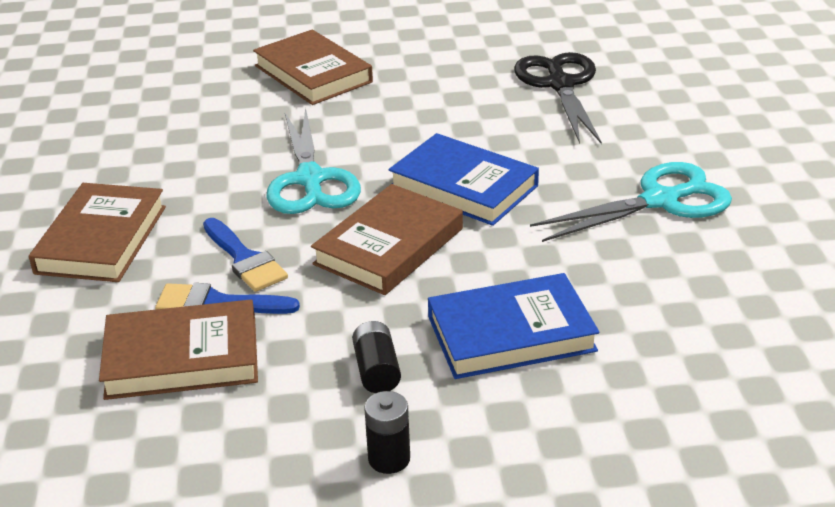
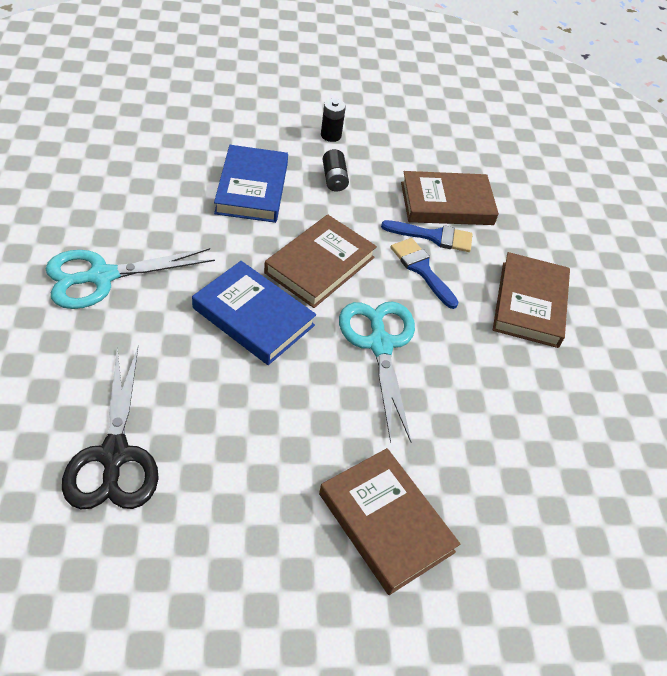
camera: 175 degrees right, 15 degrees up
(511, 334) = (252, 188): blue book -> blue book turned 75 degrees counterclockwise

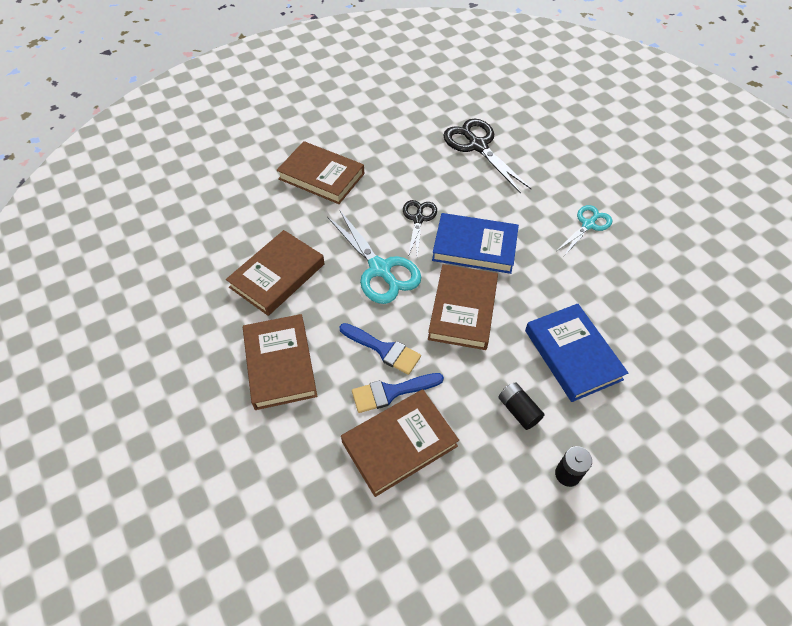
camera: 160 degrees right, 5 degrees up
(101, 276) = (588, 225): turquoise scissors -> turquoise scissors, size x0.61
(292, 382) = (418, 219): none -> black scissors
(505, 395) = (277, 275): none -> brown book

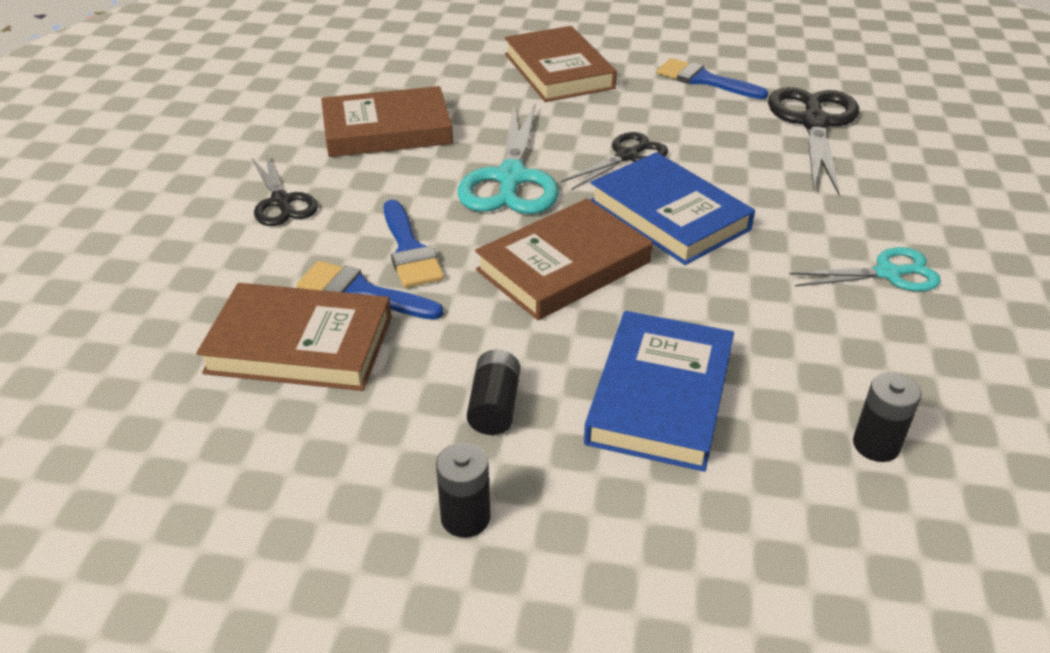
camera: 40 degrees right, 15 degrees down
(280, 364) = (281, 202): brown book -> black scissors
(400, 142) = (704, 80): none -> blue brush
(662, 321) = (876, 445): none -> black battery

